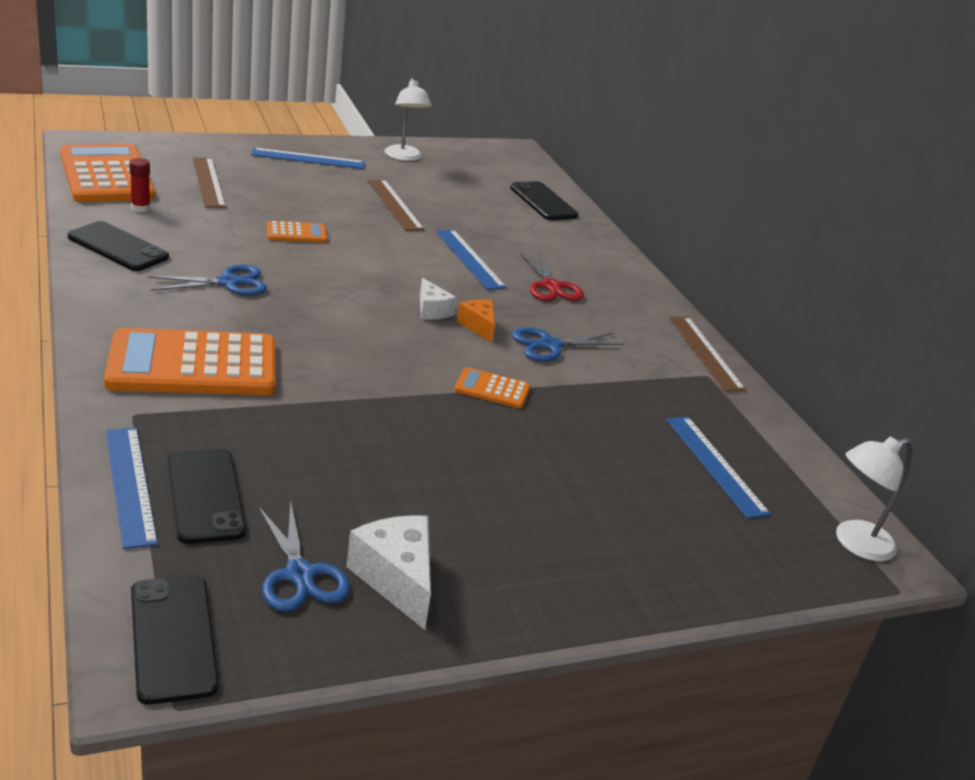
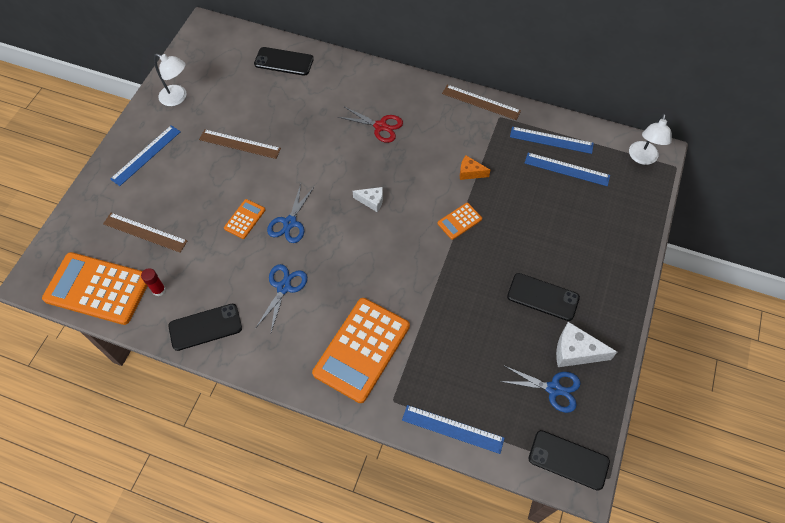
camera: 45 degrees left, 30 degrees up
(206, 496) = (478, 399): black phone -> black phone (543, 297)
(469, 259) = (328, 146): blue ruler -> blue ruler (551, 140)
(478, 326) = (400, 189): orange cheese -> orange cheese (470, 172)
(550, 345) = (436, 168): blue scissors -> blue scissors (290, 223)

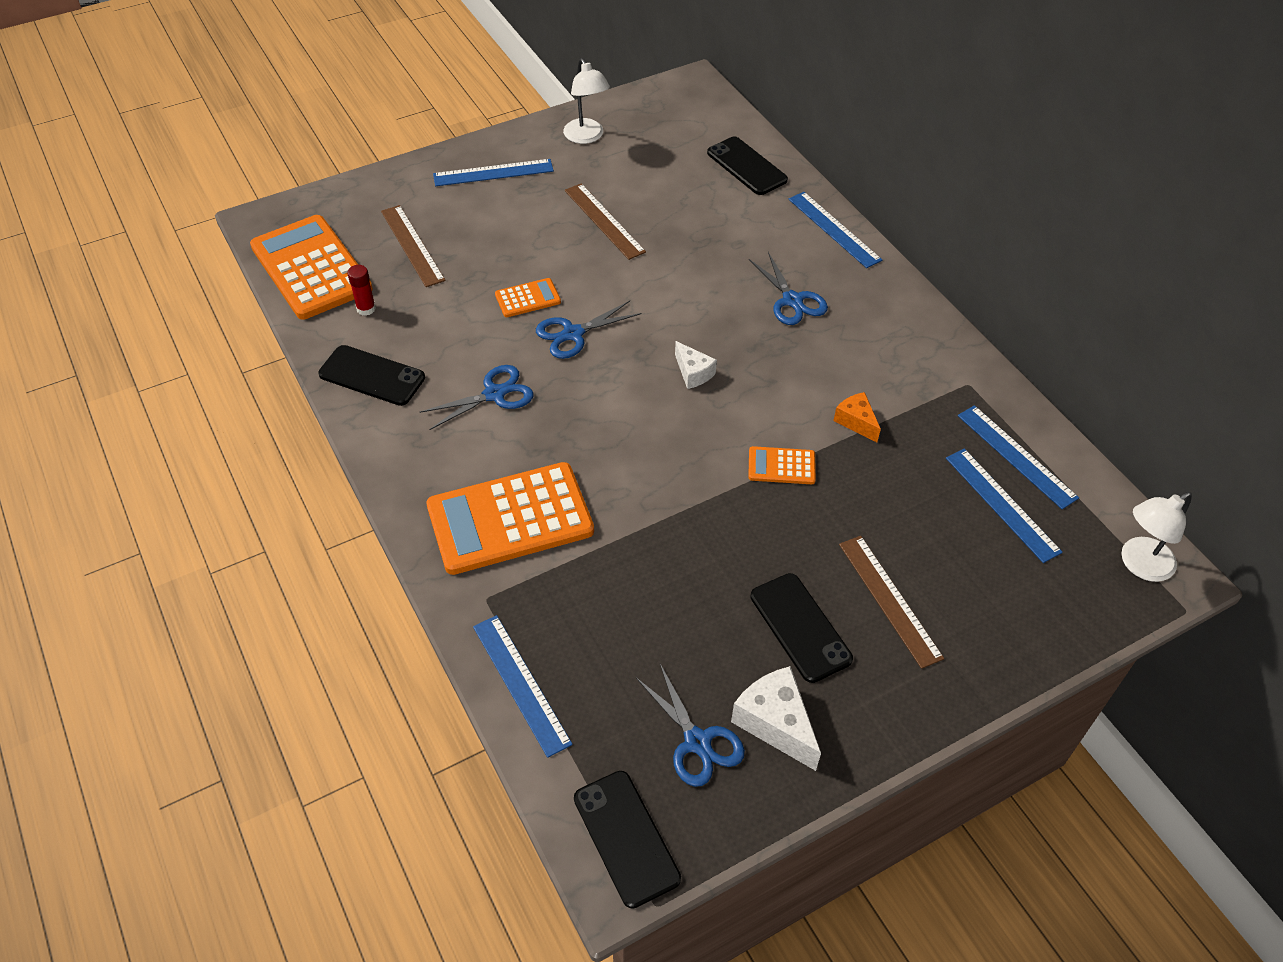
camera: 40 degrees right, 10 degrees down
(362, 71) = (834, 229): none -> blue ruler
(380, 126) = (792, 300): red scissors -> blue scissors
(481, 102) = (960, 352): brown ruler -> brown ruler (889, 600)

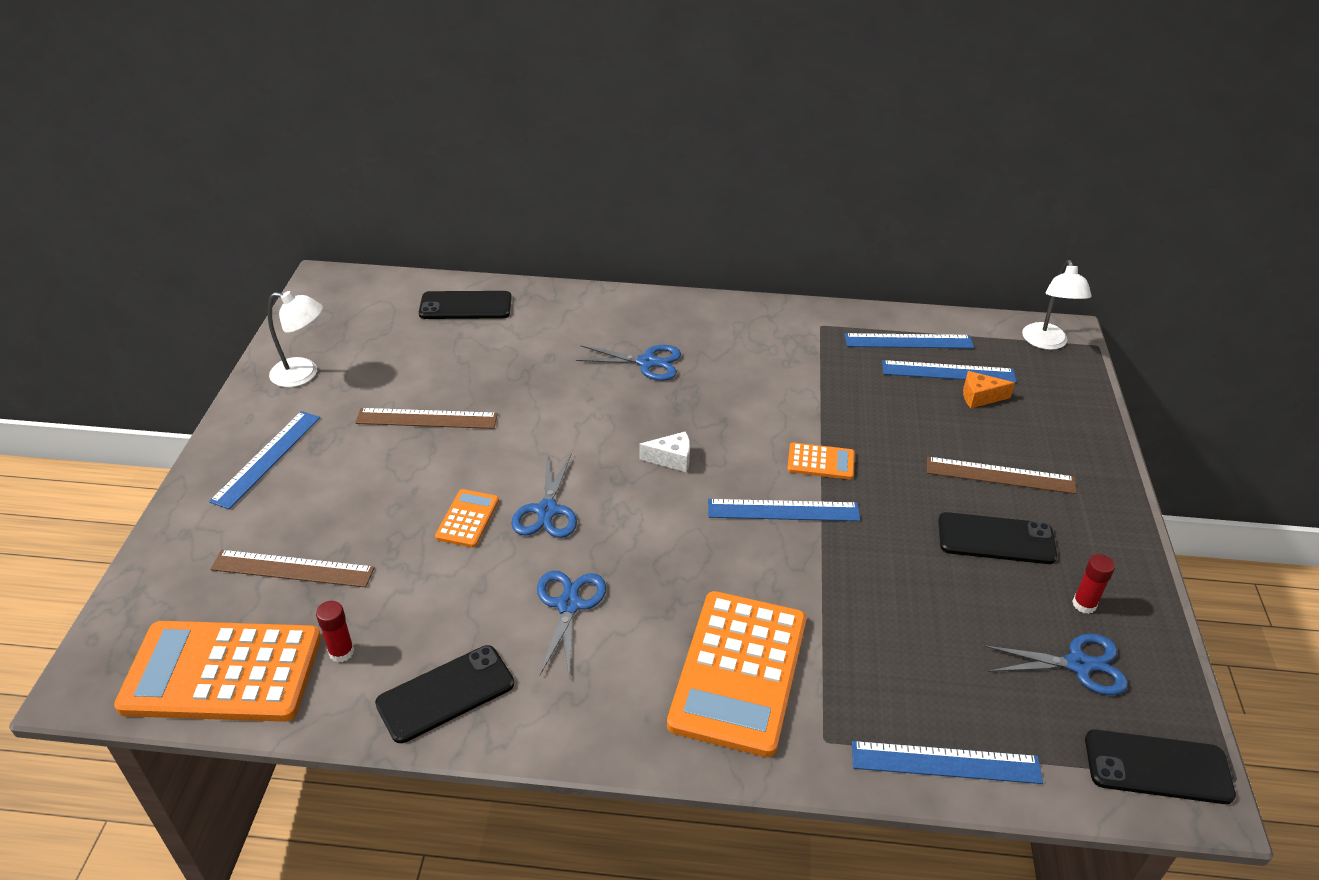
camera: 55 degrees left, 10 degrees down
(775, 723) = (1084, 604): white cheese -> red glue stick
(781, 466) = (821, 462): orange calculator -> orange calculator turned 120 degrees counterclockwise
(834, 229) = (593, 301): blue ruler -> blue ruler (783, 510)
(856, 422) = (809, 398): orange cheese -> orange cheese (980, 397)

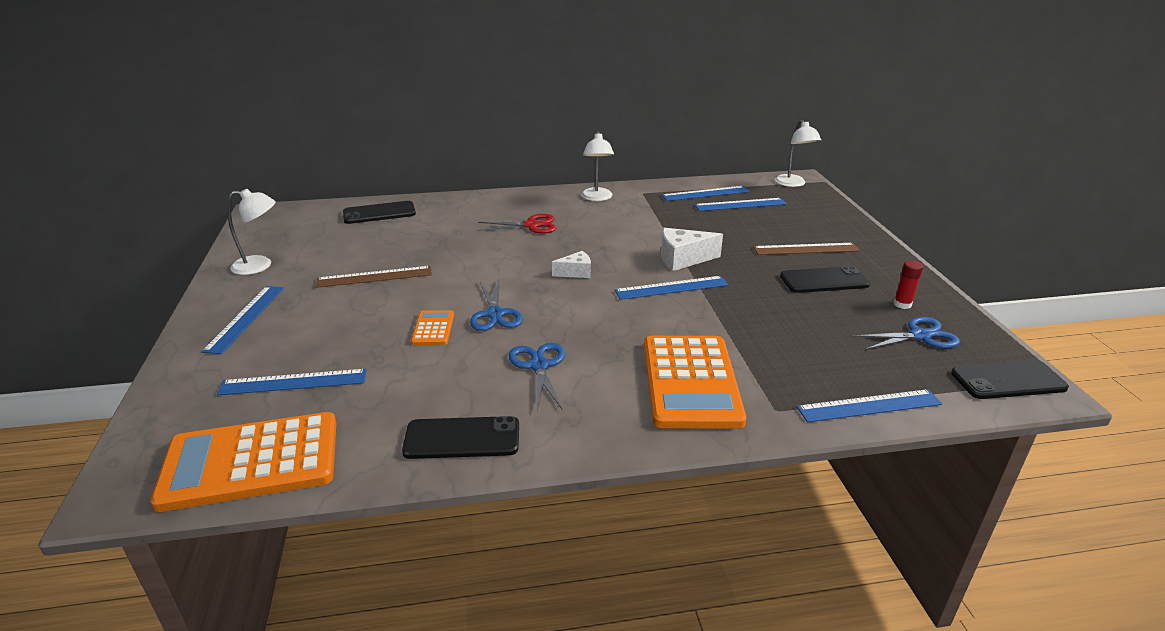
camera: 15 degrees left, 10 degrees down
(293, 568) = (293, 382): brown ruler -> blue ruler
(341, 652) = (358, 428): red glue stick -> none
(445, 693) = (462, 438): black phone -> black phone turned 45 degrees clockwise
(647, 362) = (531, 225): blue scissors -> red scissors
(753, 325) = (597, 198): none -> white lamp
(821, 462) = (683, 259): orange calculator -> white cheese
(980, 397) = (768, 214): orange cheese -> none

